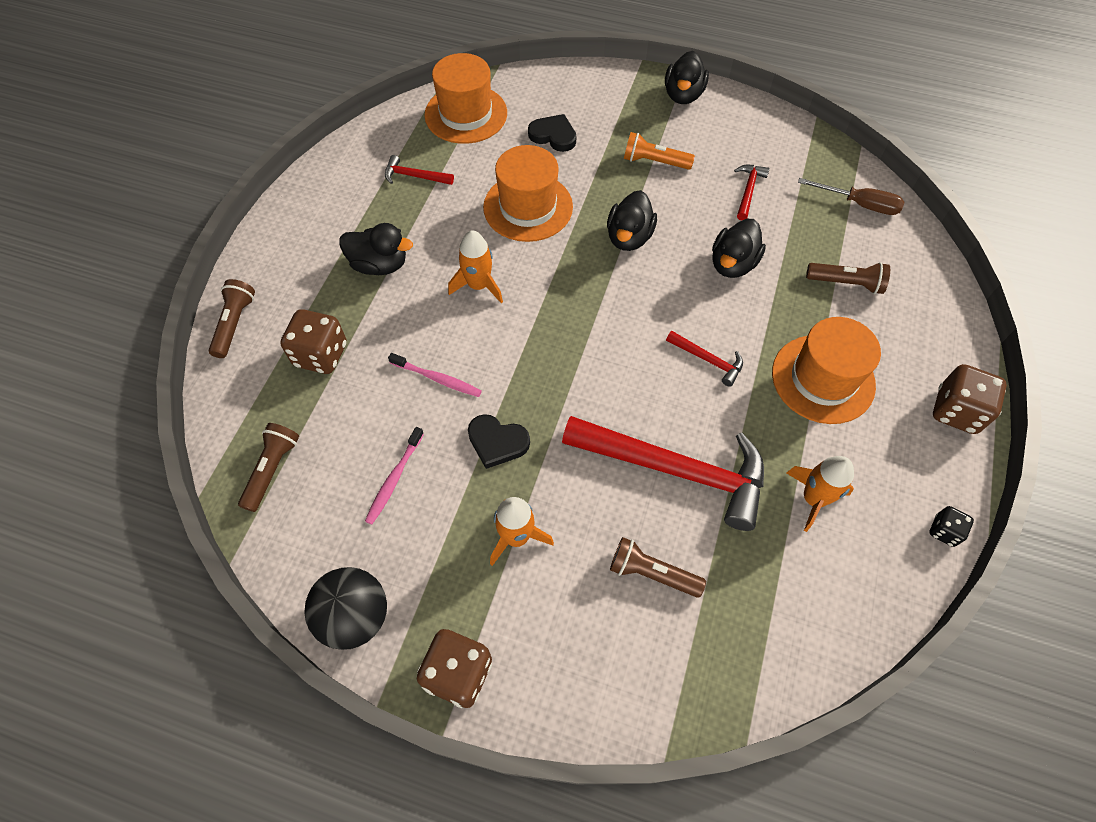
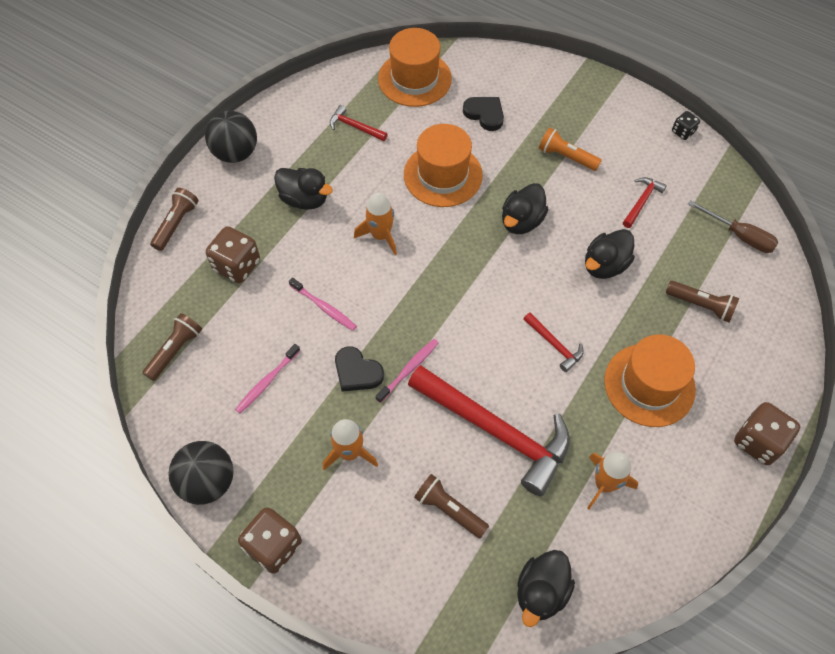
camera: 15 degrees right, 0 degrees up
(285, 231) = (236, 153): none -> black ball
(556, 425) = (409, 370): none -> pink toothbrush
(683, 95) = (613, 99): black duck -> black duck (541, 591)
(944, 531) = (708, 540): black dice -> black dice (683, 132)

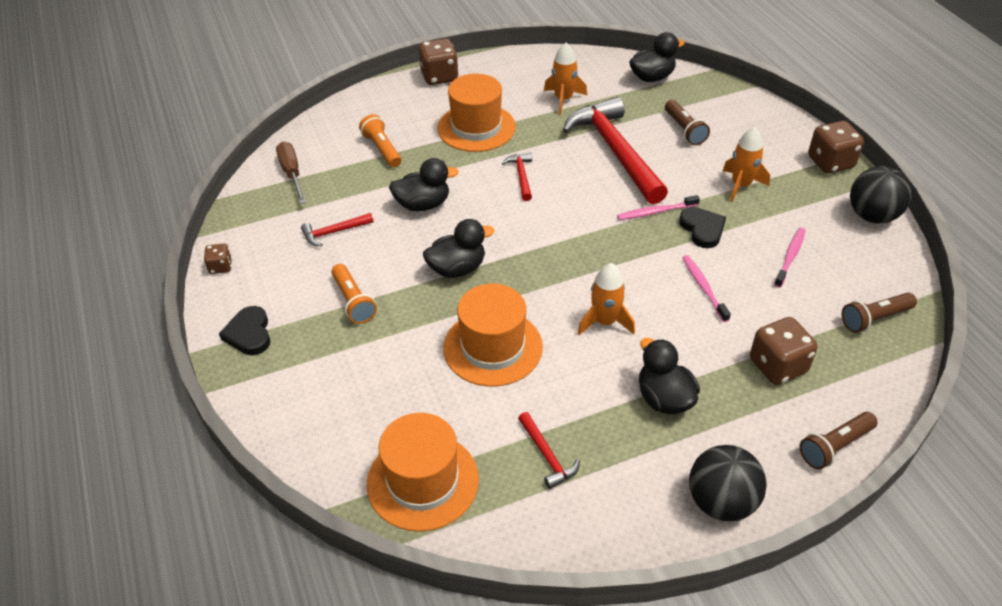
camera: 145 degrees left, 15 degrees down
(267, 382) = (790, 257): pink toothbrush -> pink toothbrush turned 45 degrees counterclockwise
(485, 114) = (386, 389): black heart -> black heart (249, 334)
(683, 132) = (220, 267): black dice -> brown dice
(700, 305) = (382, 149): brown flashlight -> orange flashlight

